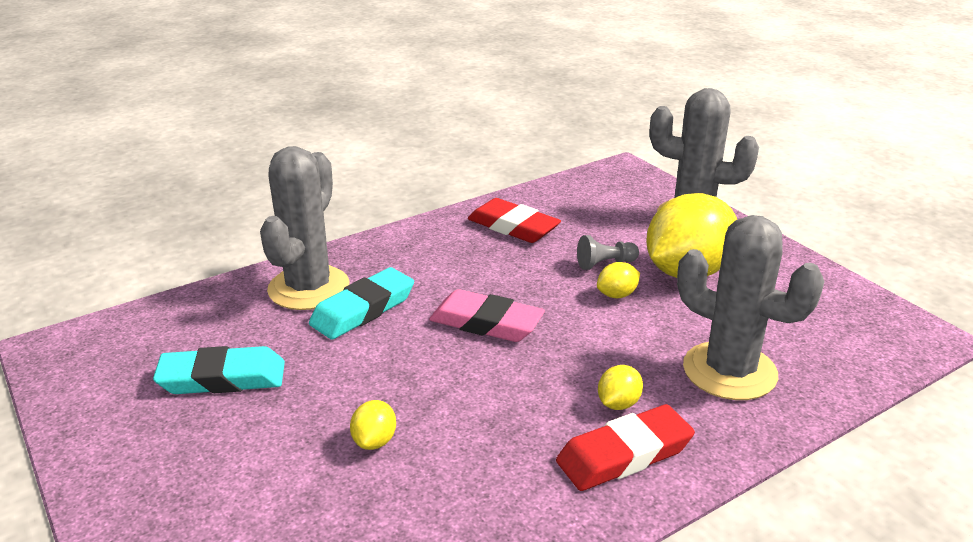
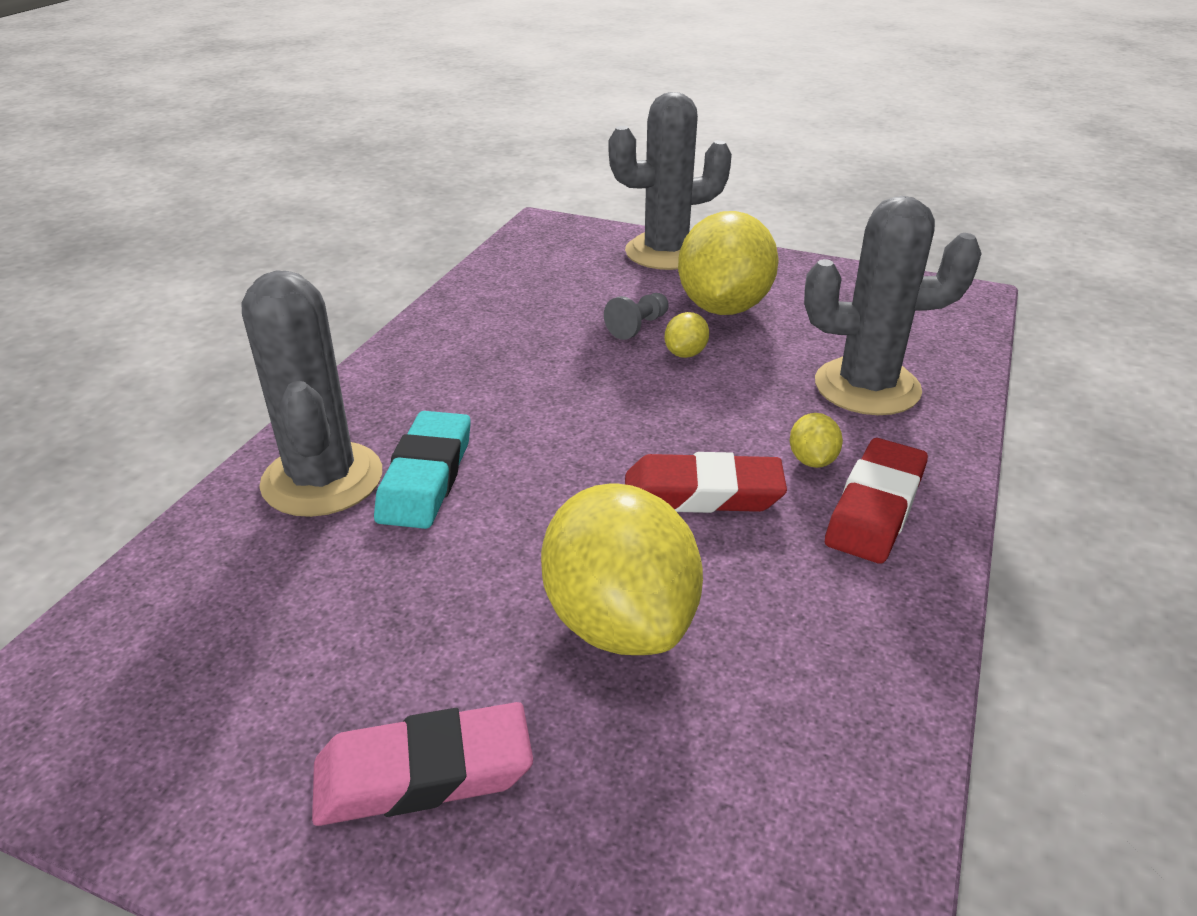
camera: 35 degrees left, 5 degrees up
(222, 378) = (332, 642): turquoise eraser -> none
(374, 441) = (619, 621): yellow lemon -> yellow lemon, size x2.41
(486, 323) = (588, 434): pink eraser -> pink eraser (424, 773)
(513, 227) = (496, 320): red eraser -> red eraser (702, 493)

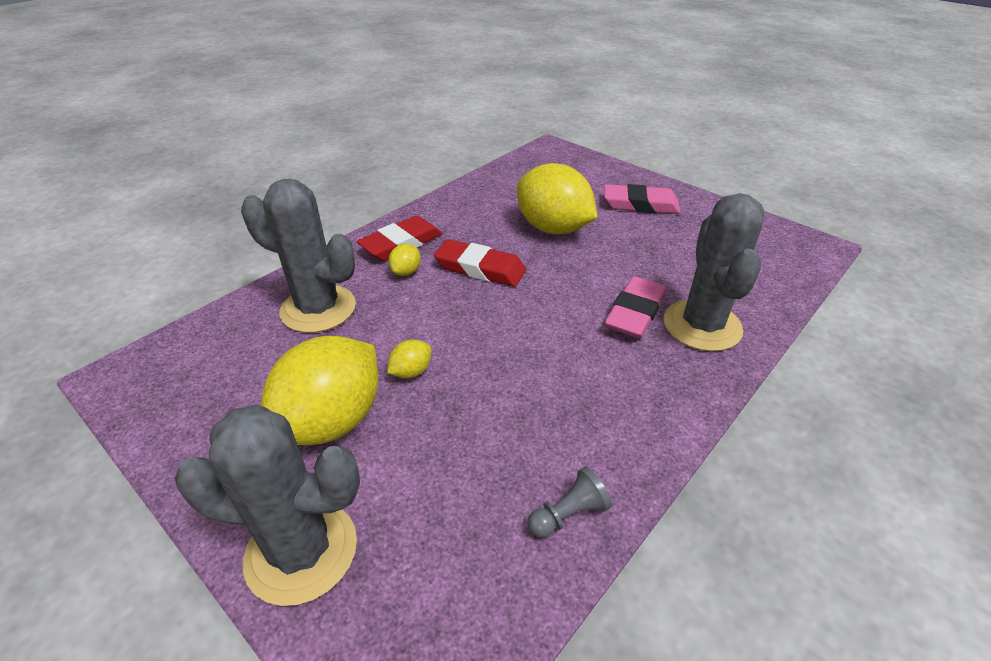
camera: 160 degrees left, 5 degrees up
(426, 477) = (635, 312): turquoise eraser -> pink eraser
(619, 621) = (553, 228): yellow lemon -> yellow lemon turned 45 degrees counterclockwise
(638, 326) = (427, 416): grey pawn -> grey pawn (568, 514)

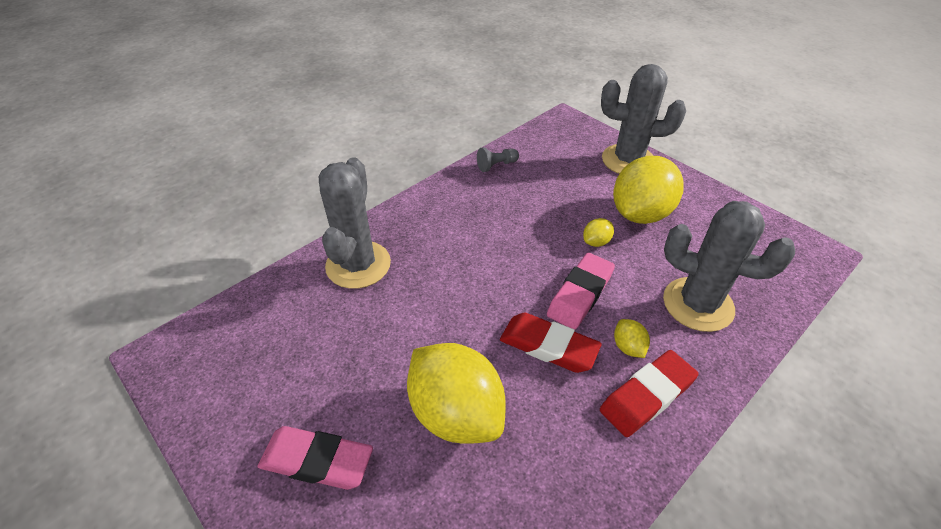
camera: 175 degrees left, 5 degrees up
(406, 272) = (628, 347): yellow lemon -> yellow lemon turned 45 degrees counterclockwise
(635, 312) = (408, 281): pink eraser -> pink eraser (580, 294)

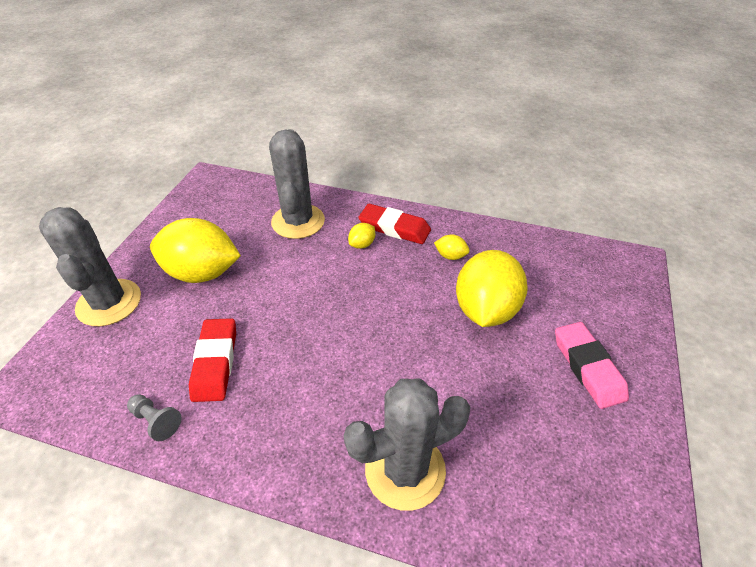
camera: 120 degrees left, 0 degrees up
(548, 346) = (392, 283): red eraser -> red eraser (215, 362)
(580, 294) = (328, 282): pink eraser -> none
(596, 242) = (258, 290): yellow lemon -> yellow lemon (450, 256)

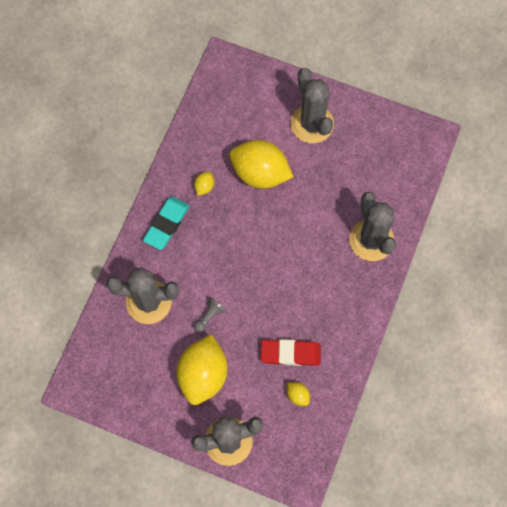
camera: 85 degrees left, 25 degrees up
(156, 421) = (332, 384): grey pawn -> grey pawn (209, 316)
(362, 244) = (184, 251): yellow lemon -> yellow lemon (297, 395)
(394, 228) = (166, 224): red eraser -> turquoise eraser
(588, 367) = (312, 124): pink eraser -> grey cactus

